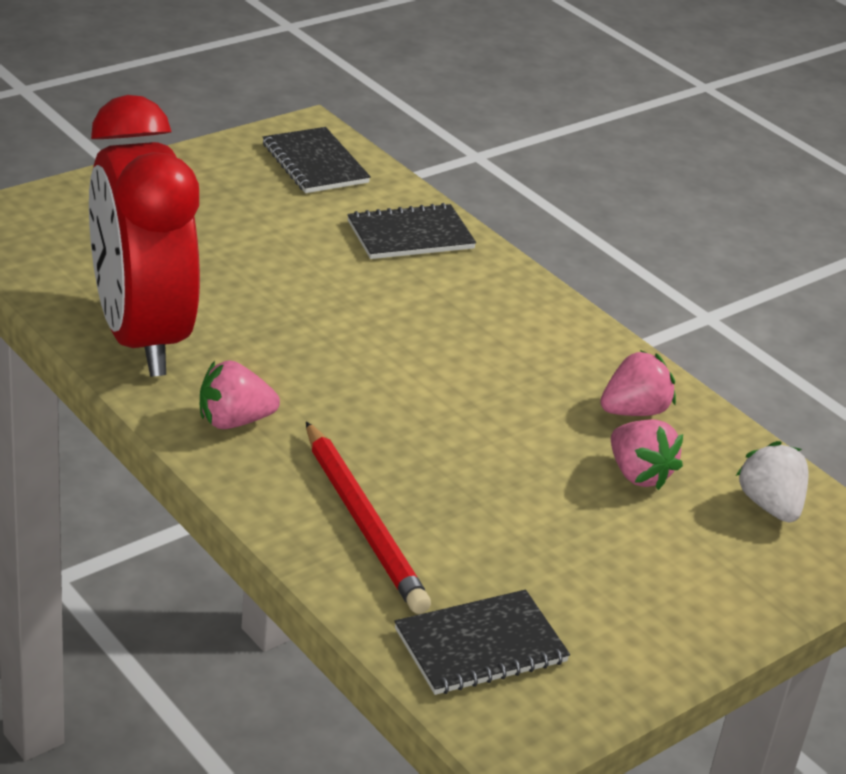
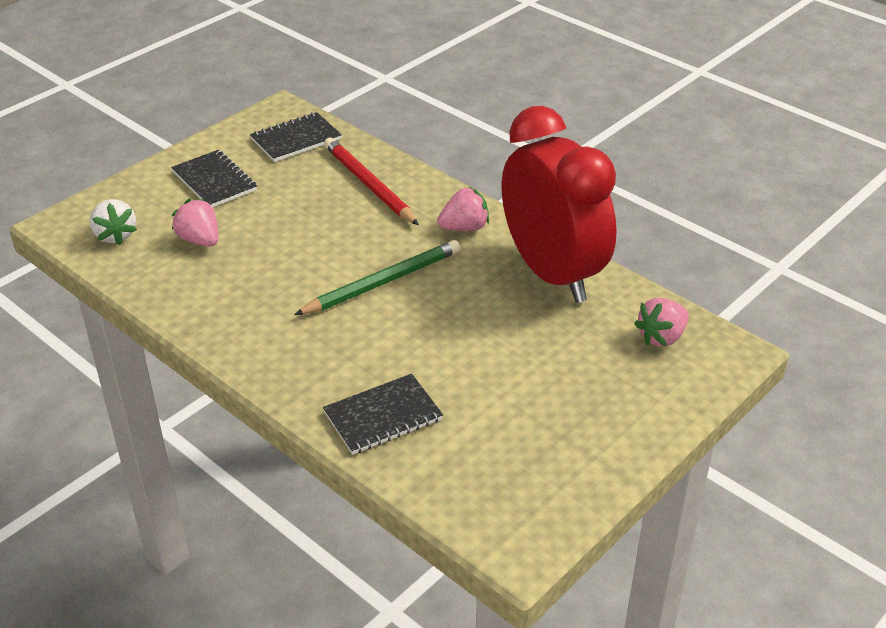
camera: 175 degrees right, 5 degrees up
(315, 163) = (495, 492): black notebook -> black notebook (214, 181)
(377, 367) = (382, 282): none -> green pencil
(634, 411) = (197, 284): pink strawberry -> pink strawberry (661, 337)

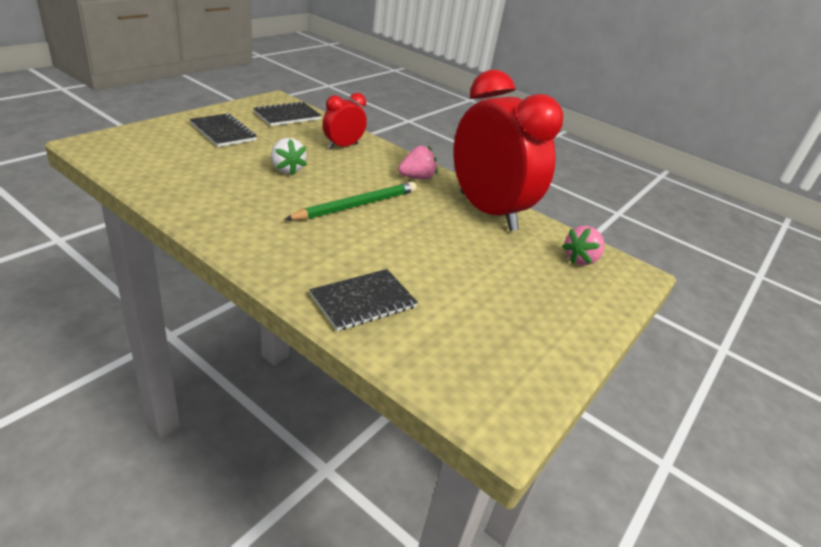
camera: 10 degrees left, 5 degrees down
(115, 235) = (136, 155): white strawberry -> white strawberry (287, 169)
(200, 240) = (207, 165): pink strawberry -> none
(369, 185) = (343, 146): red pencil -> red clock

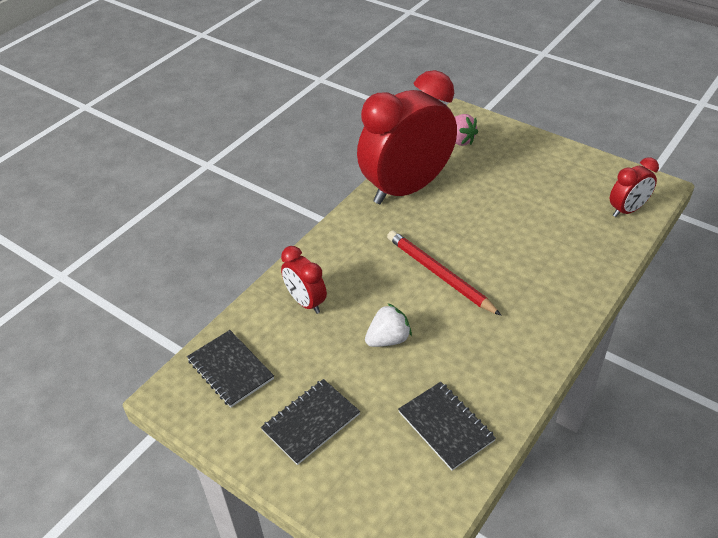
camera: 85 degrees left, 10 degrees up
(356, 205) = (439, 274): green pencil -> red pencil
(363, 301) = (582, 254): black notebook -> black notebook (446, 426)
(416, 178) = (359, 237): pink strawberry -> none
(445, 368) = (627, 210): none -> red clock

